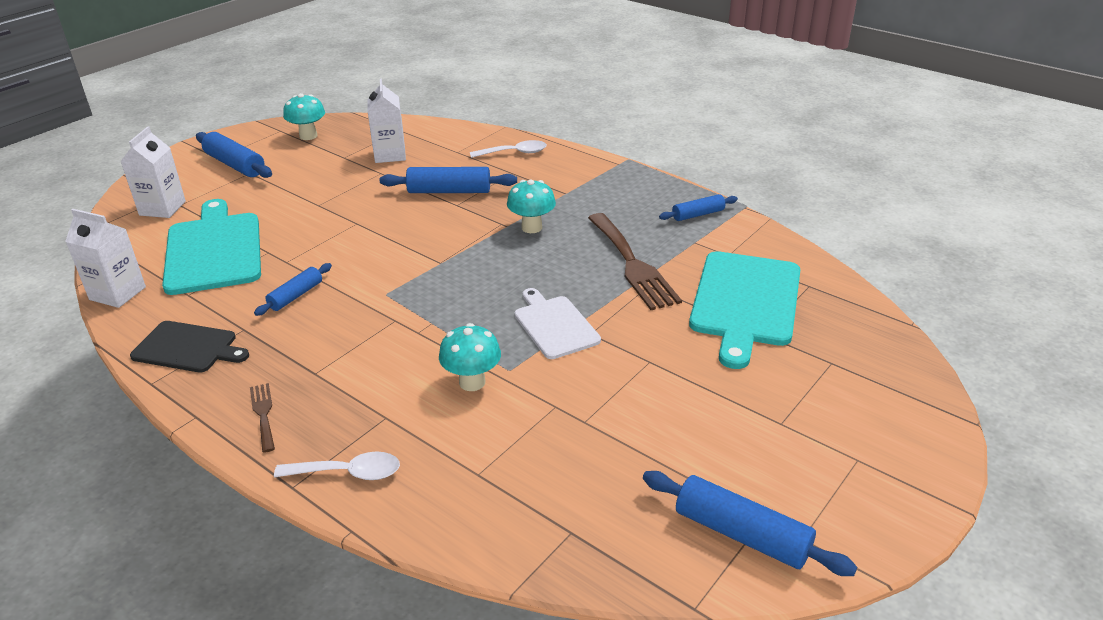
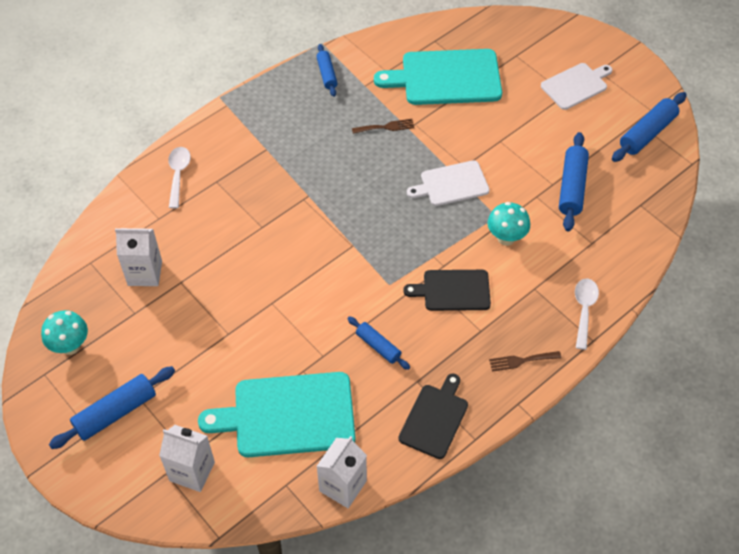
camera: 80 degrees left, 20 degrees up
(378, 343) = (453, 290): none -> black cutting board
(449, 191) = (236, 230): blue rolling pin -> blue rolling pin (572, 187)
(531, 227) = (316, 179): turquoise mushroom -> none
(632, 264) = (386, 127): brown fork -> brown fork, size x0.48
(745, 302) = (446, 78): turquoise cutting board -> turquoise cutting board turned 150 degrees clockwise
(806, 433) = (576, 85): none -> white cutting board

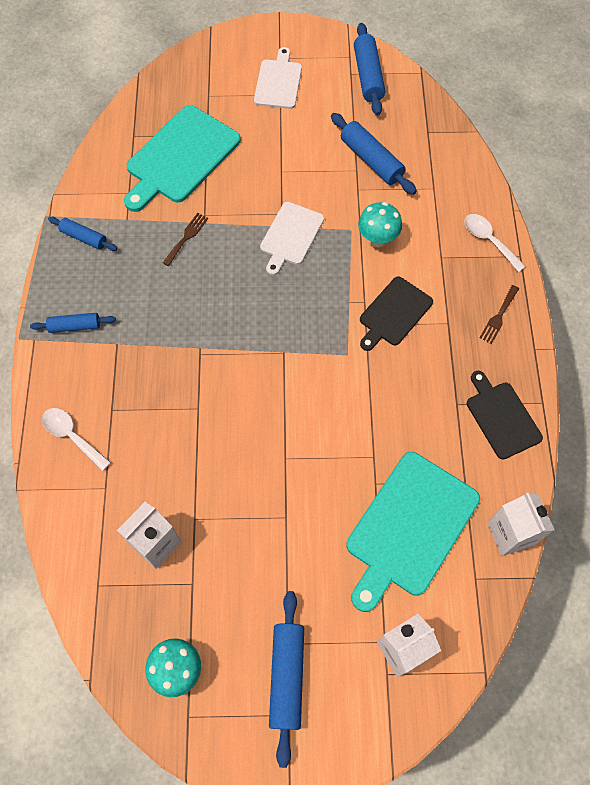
camera: 50 degrees left, 10 degrees up
(378, 346) = (400, 408): blue rolling pin -> blue rolling pin (75, 326)

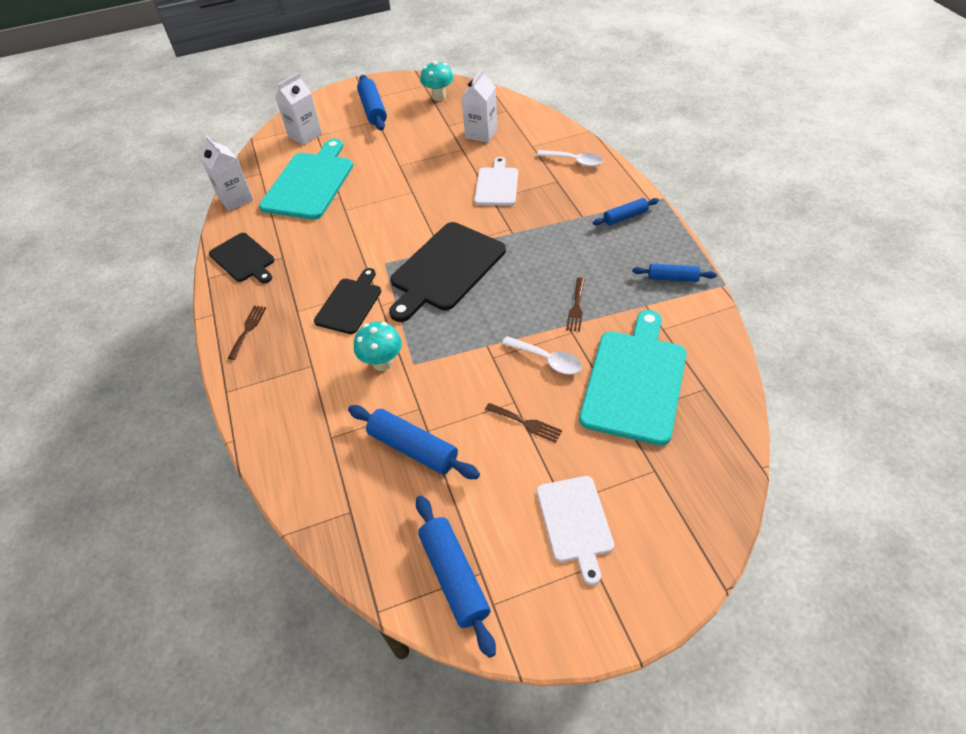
camera: 165 degrees right, 15 degrees down
(280, 152) = (526, 423): none -> brown fork
(287, 323) = (445, 269): none -> black cutting board
(290, 236) = (473, 339): white cutting board -> white cutting board (497, 185)
(488, 240) = (261, 397): white spoon -> white spoon (547, 360)

